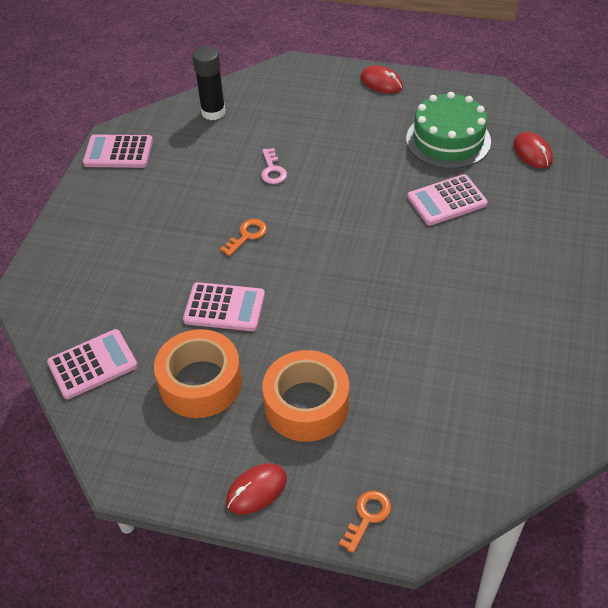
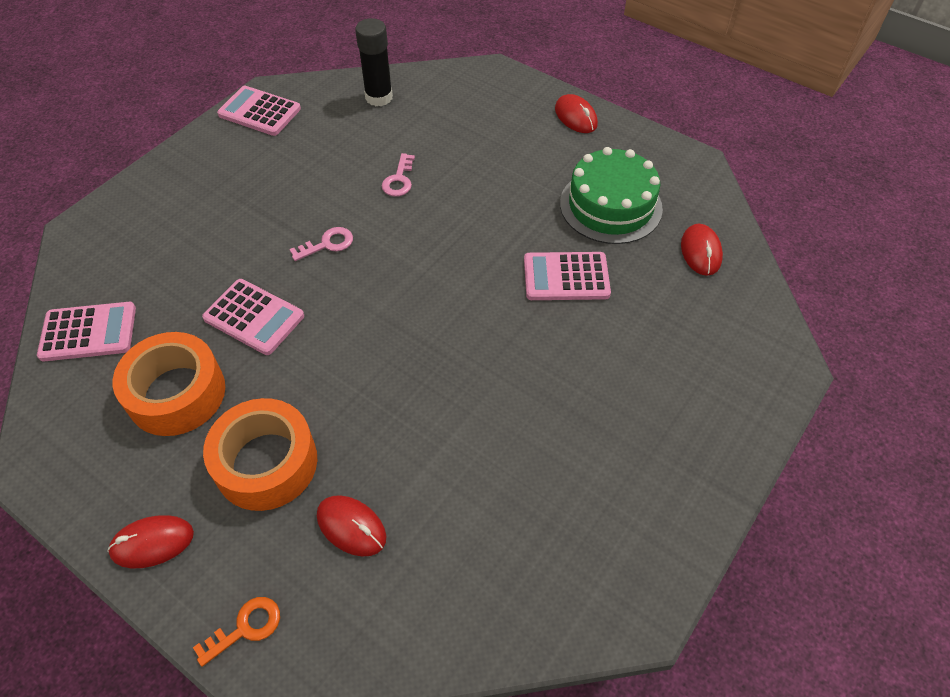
camera: 20 degrees right, 5 degrees up
(247, 235) = (327, 244): orange key -> pink key
(400, 423) = (351, 527): none -> red mouse

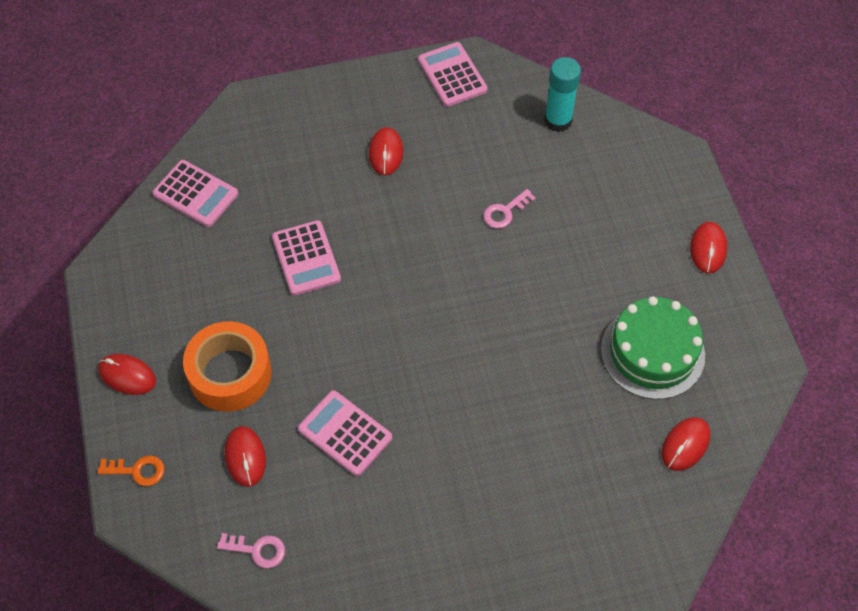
camera: 40 degrees right, 5 degrees up
(176, 393) = (215, 281): orange tape -> none
(253, 195) = (386, 153): none -> red mouse
(327, 244) = (404, 233): pink key -> pink key (257, 550)
(379, 97) = (558, 121): black glue stick -> turquoise glue stick
(566, 277) = (554, 387): pink calculator -> pink calculator (345, 433)

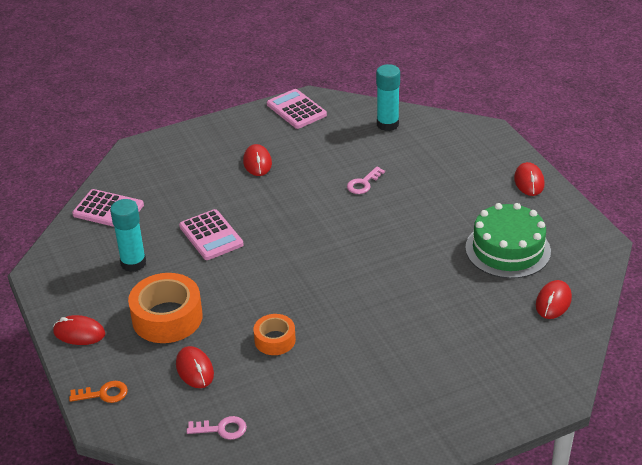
camera: 10 degrees left, 20 degrees down
(208, 283) = (133, 263): none -> turquoise glue stick
(345, 433) = (275, 340): pink calculator -> orange tape

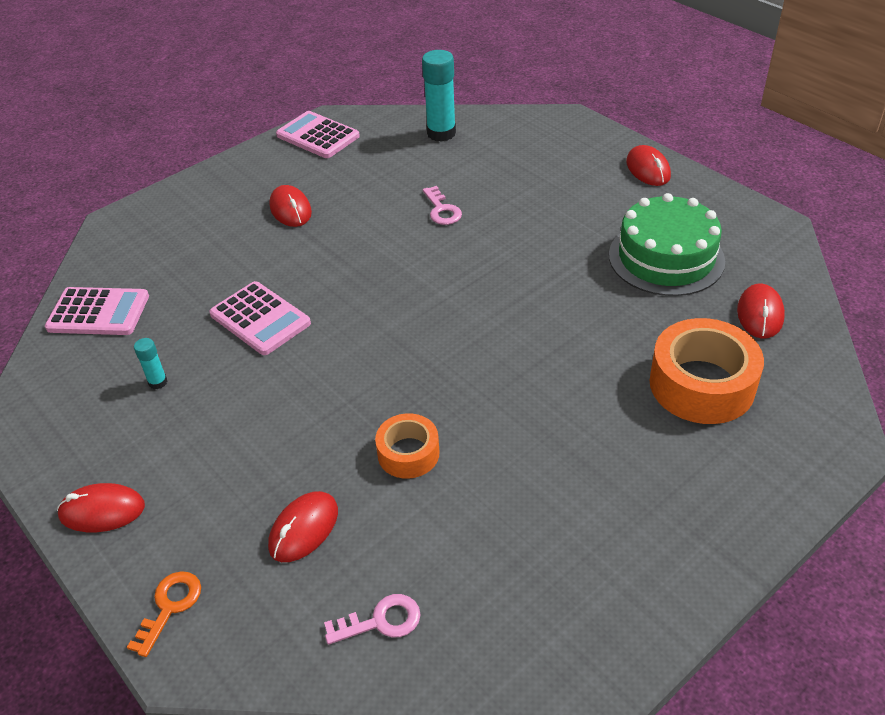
camera: 15 degrees left, 5 degrees up
(104, 394) = (170, 606): orange key -> orange key turned 45 degrees counterclockwise
(133, 263) = (158, 382): turquoise glue stick -> turquoise glue stick, size x0.49
(167, 318) = (234, 455): orange tape -> orange tape (702, 384)
(194, 369) = (304, 529): red mouse -> red mouse turned 75 degrees clockwise
(363, 183) = (442, 210): pink key -> pink key turned 45 degrees counterclockwise

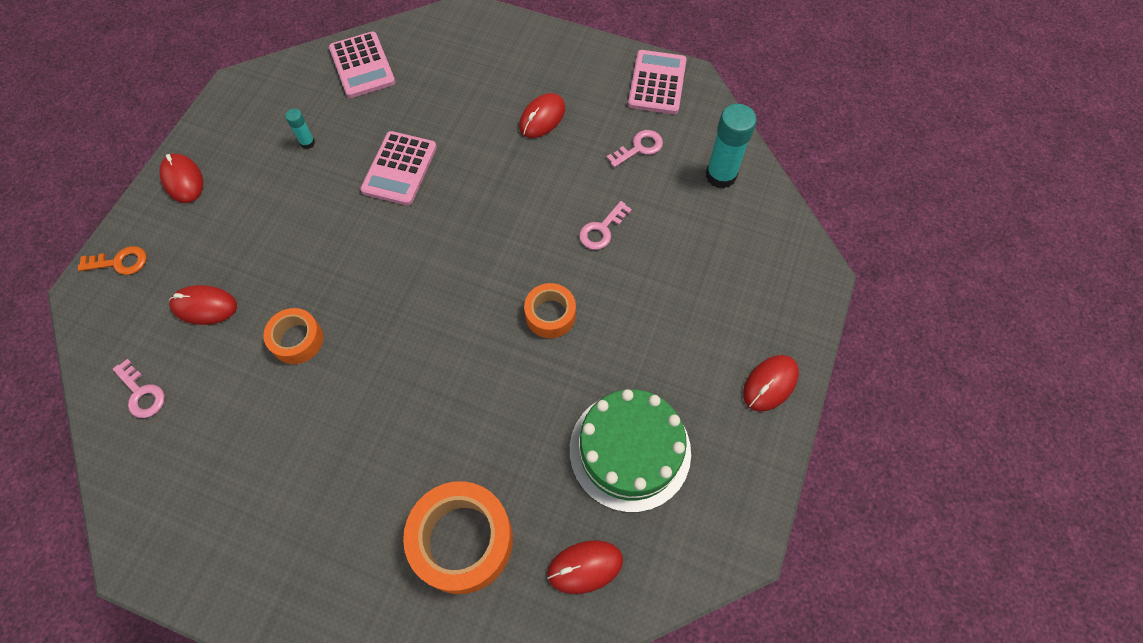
camera: 60 degrees right, 20 degrees up
(376, 165) = (639, 148): none -> pink key
(506, 265) = (550, 315): none -> orange tape

